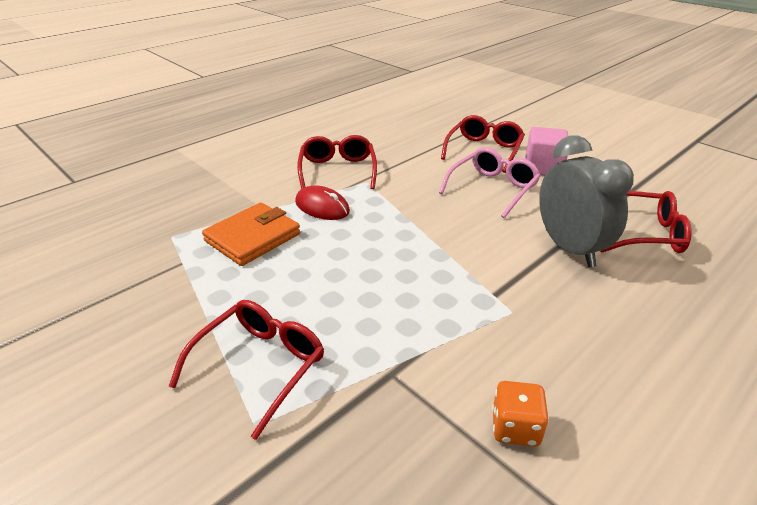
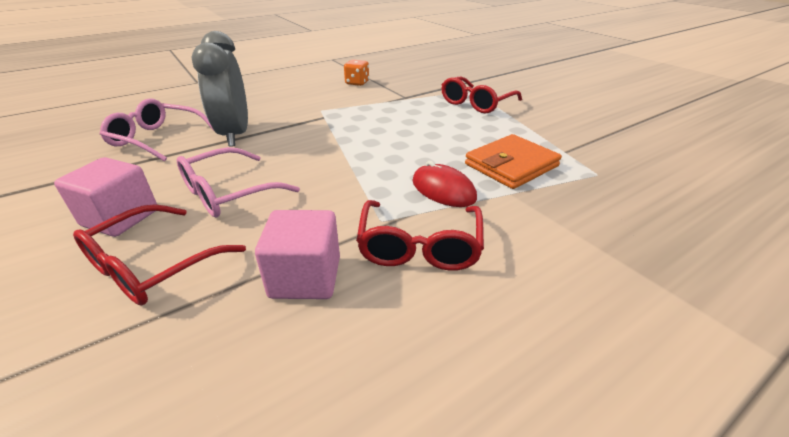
camera: 170 degrees left, 0 degrees up
(397, 153) = (305, 277): none -> pink cube
(643, 233) = (157, 139): red glasses -> pink glasses

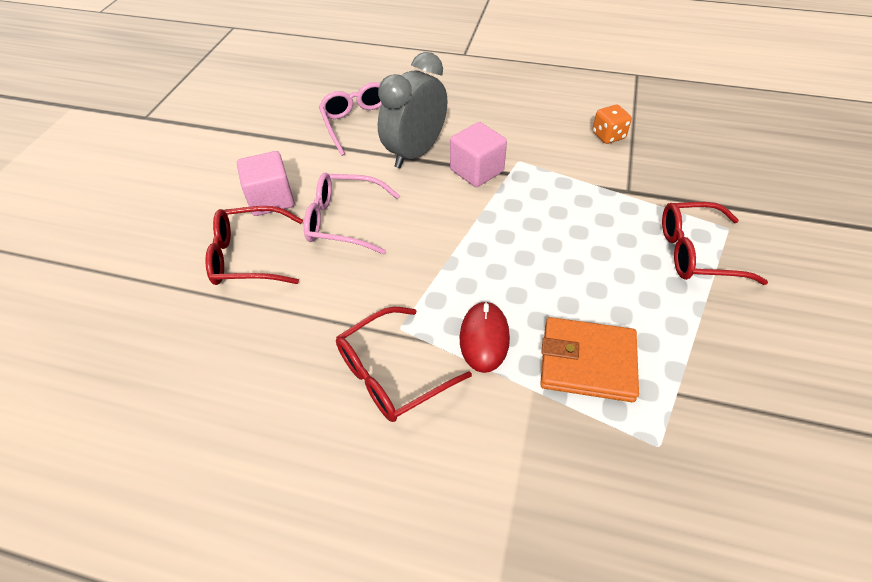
camera: 50 degrees right, 15 degrees up
(305, 277) = (302, 334): pink cube -> pink cube (476, 171)

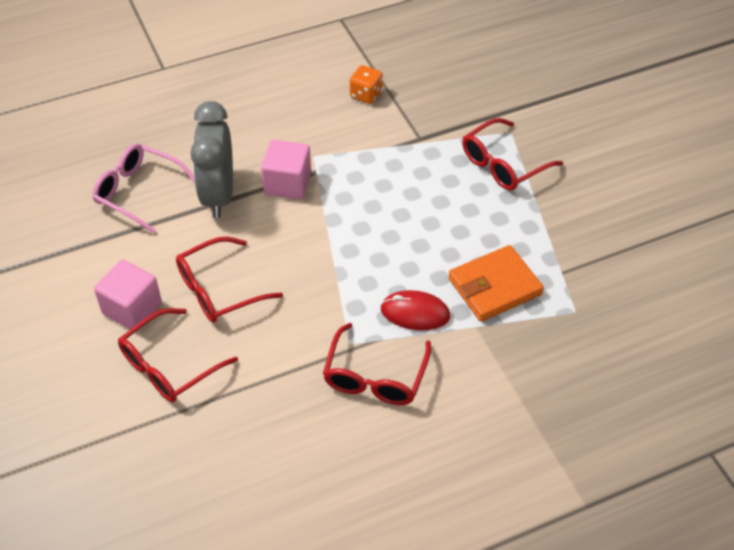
camera: 40 degrees left, 0 degrees up
(343, 221) = (219, 290): pink glasses -> red glasses
(484, 338) = (415, 313): red mouse -> red mouse turned 45 degrees counterclockwise

